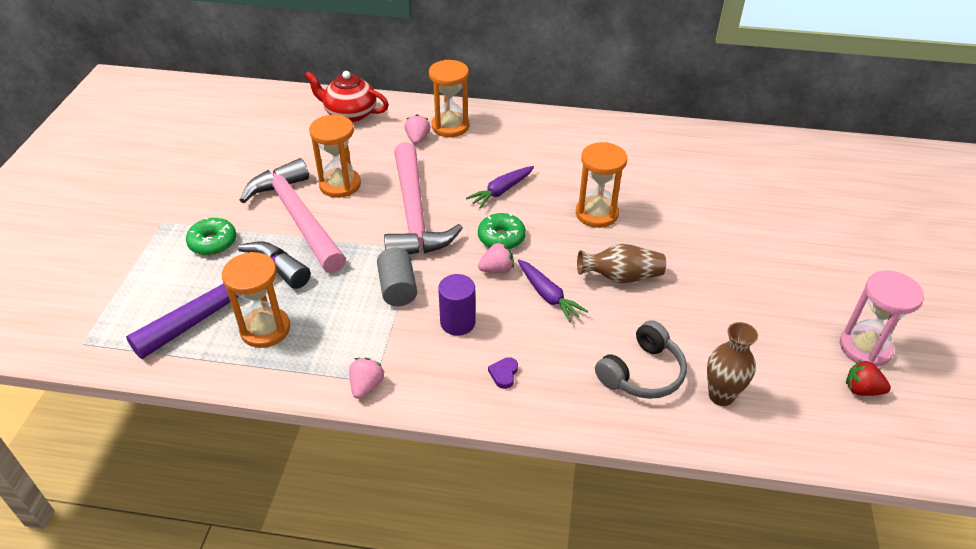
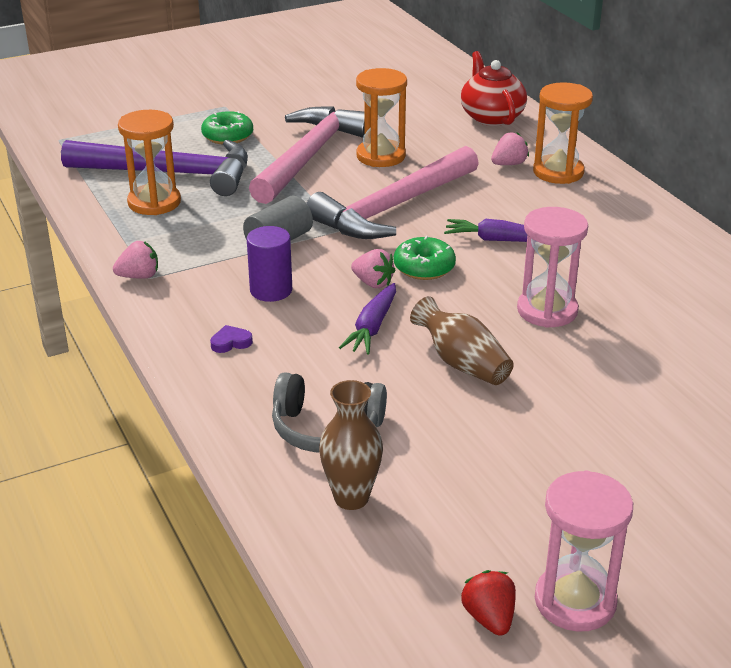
camera: 55 degrees right, 10 degrees down
(596, 214) = (547, 310): orange hourglass -> pink hourglass

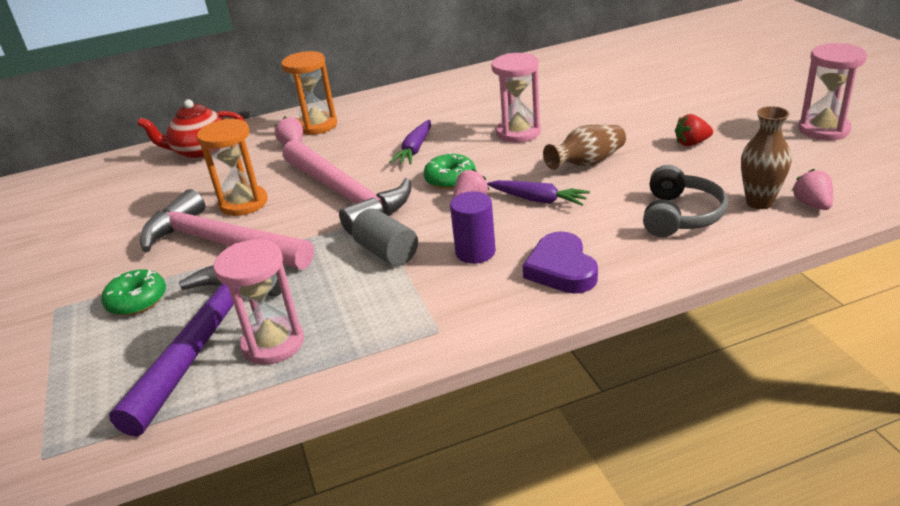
camera: 80 degrees left, 0 degrees up
(139, 276) = (435, 338): pink strawberry -> pink strawberry (812, 204)
(154, 202) = (273, 343): orange hourglass -> pink hourglass
(231, 342) = (561, 269): purple heart -> purple heart, size x2.12
(489, 618) = (853, 154): red strawberry -> red strawberry (691, 143)

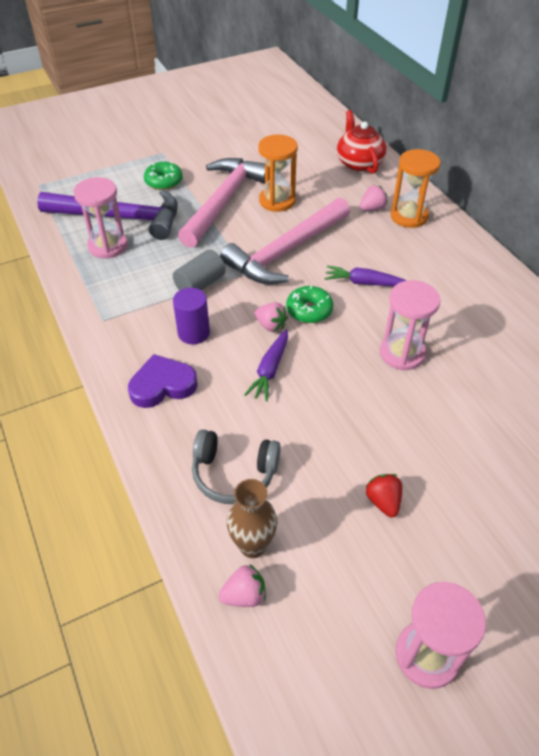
camera: 80 degrees right, 15 degrees up
(587, 163) = (338, 406): brown vase -> none

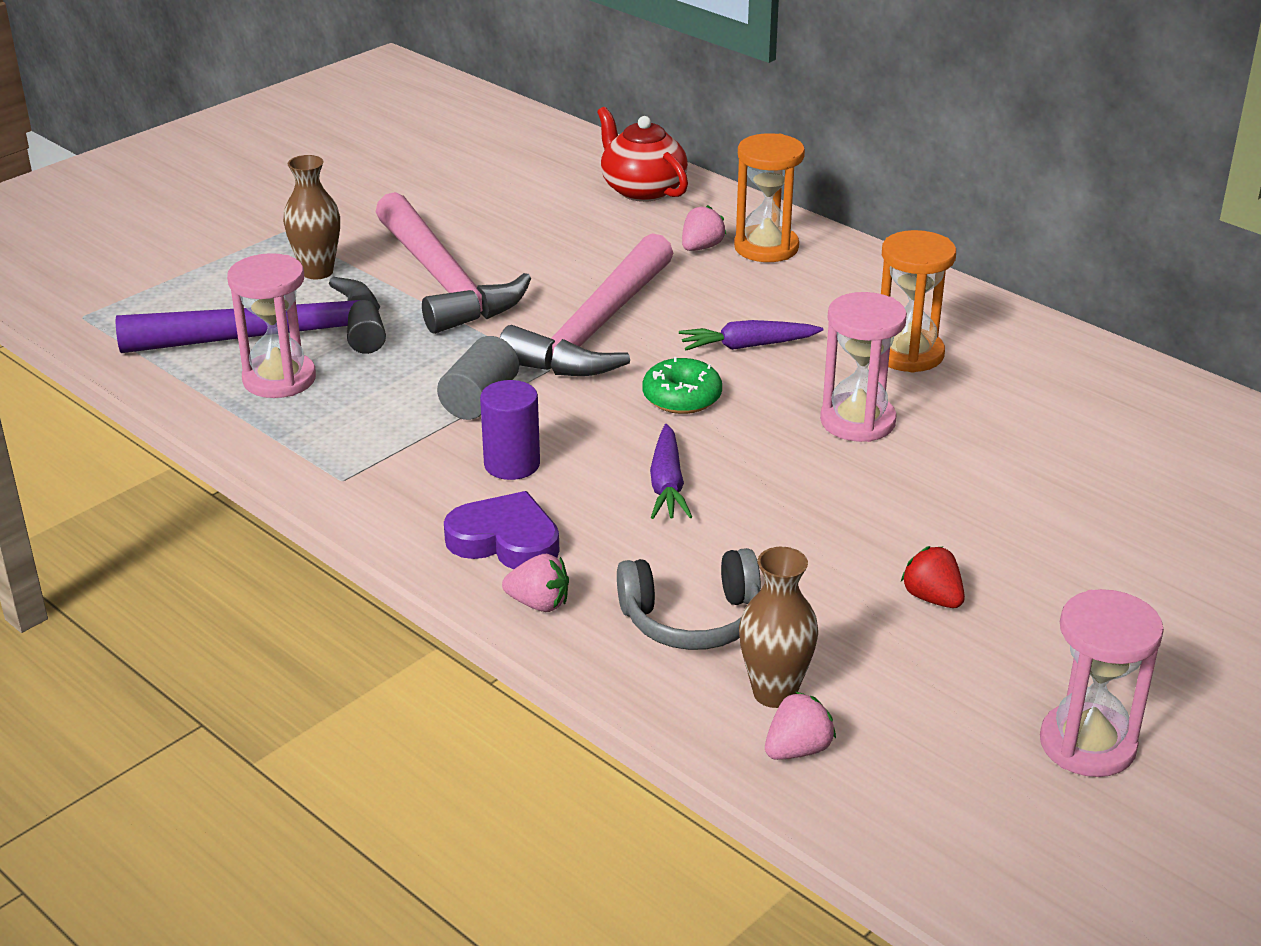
camera: 20 degrees left, 15 degrees down
(162, 385) = (505, 540): purple heart -> purple heart turned 60 degrees clockwise
(164, 181) = (317, 272): green donut -> brown vase
(223, 201) = (444, 281): pink hammer -> pink hammer turned 150 degrees clockwise
(270, 326) = (632, 429): pink strawberry -> pink strawberry (539, 603)
(277, 201) = (536, 264): orange hourglass -> orange hourglass (908, 354)

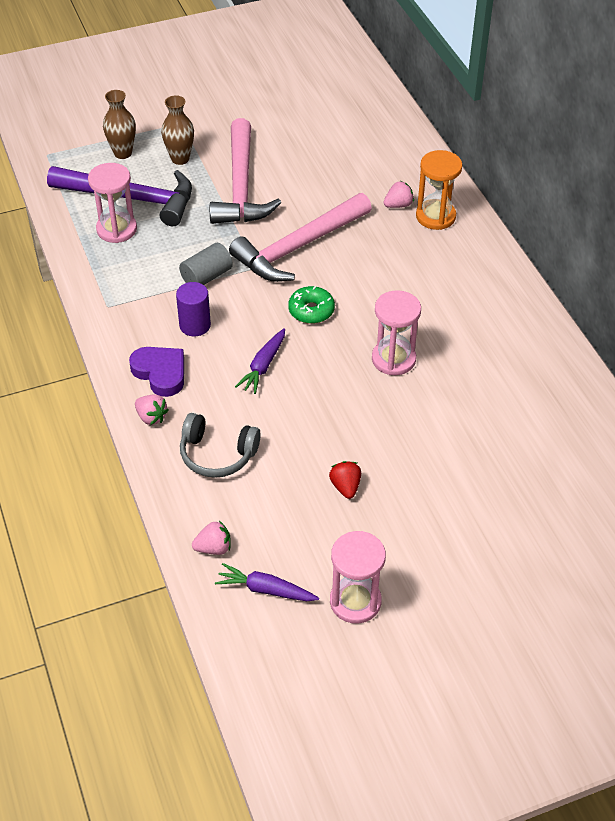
camera: 25 degrees right, 15 degrees up
(642, 189) = (396, 149): red teapot -> none
(747, 346) = (372, 286): purple carrot -> purple carrot (265, 589)
(774, 693) = (226, 512): brown vase -> brown vase (123, 153)
(908, 354) = (458, 321): orange hourglass -> none

